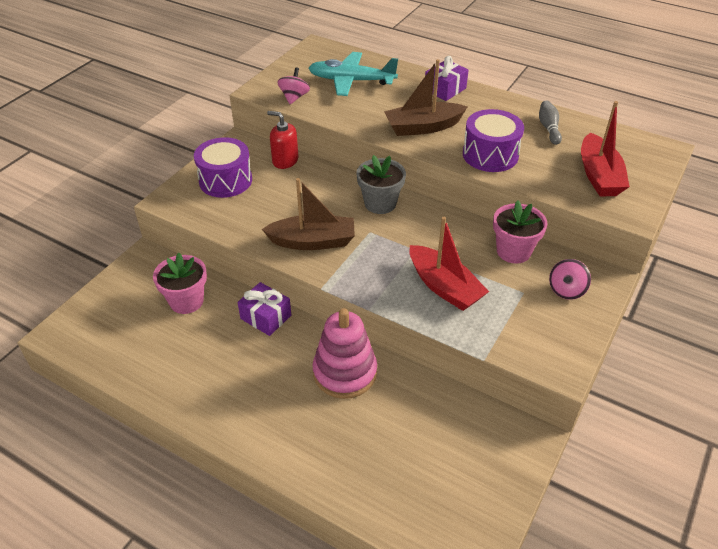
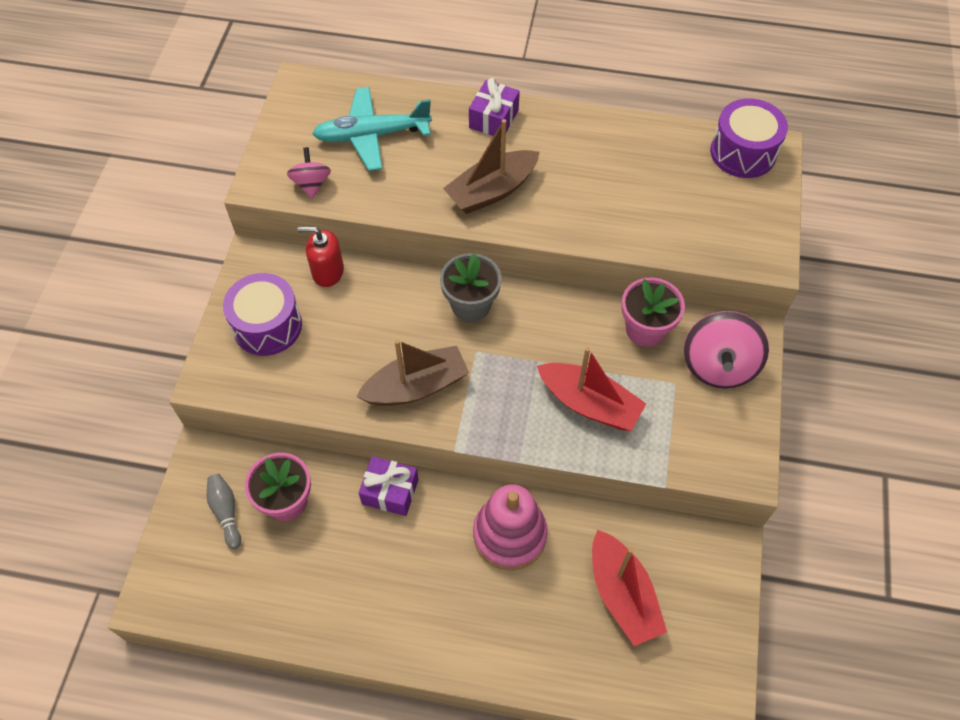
camera: 20 degrees left, 15 degrees up
(490, 155) = (586, 213): purple drum -> purple drum (743, 152)
(548, 128) = (637, 151): grey bowling pin -> grey bowling pin (226, 512)
(566, 290) = (718, 366): pink spinning top -> pink spinning top, size x1.77
(599, 176) = (716, 211): red boat -> red boat (622, 594)

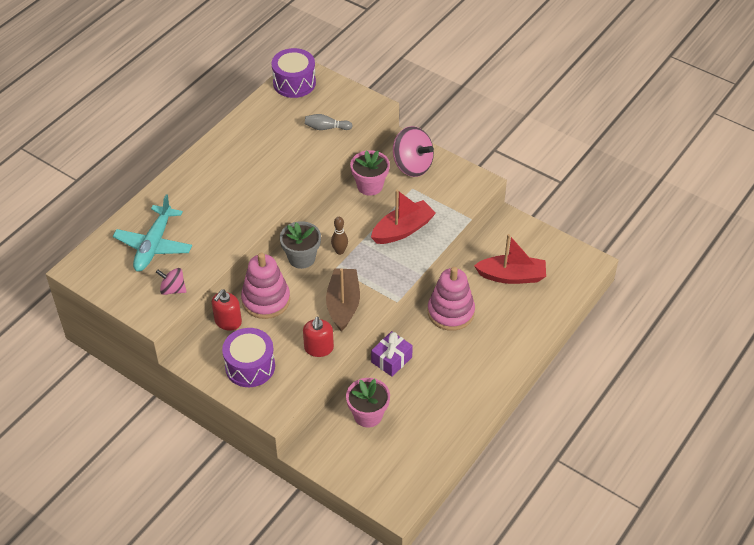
camera: 65 degrees left, 10 degrees down
(226, 512) = (357, 450): grey bowling pin -> grey bowling pin (326, 128)
(329, 389) = (318, 348): none -> red soap dispenser
(381, 296) = (266, 300): none -> pink stacking toy
(492, 191) = (243, 202): brown boat -> none
(493, 119) = (186, 181): purple gift -> none
(506, 343) = (340, 251): none -> brown bowling pin

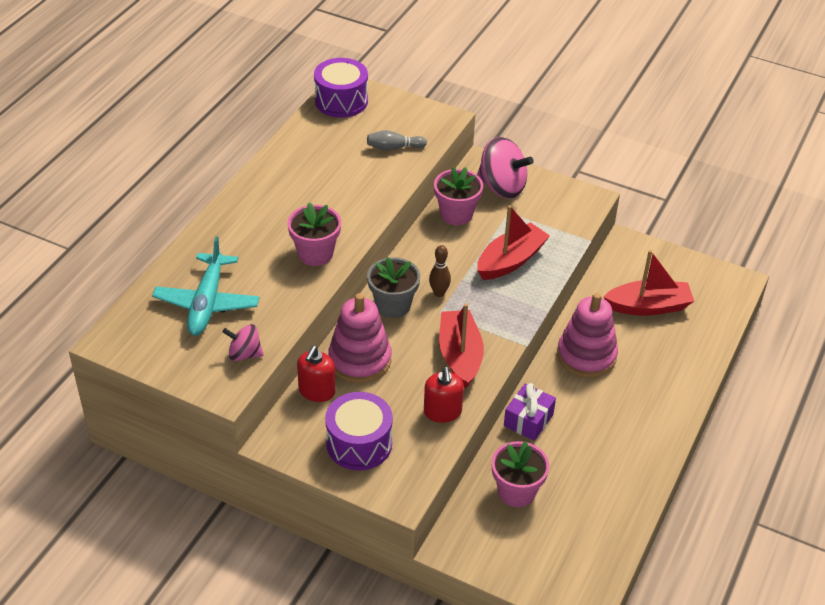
camera: 10 degrees left, 5 degrees down
(244, 213) = (315, 253): none -> pink flower pot
(343, 304) = (460, 355): brown boat -> red boat

